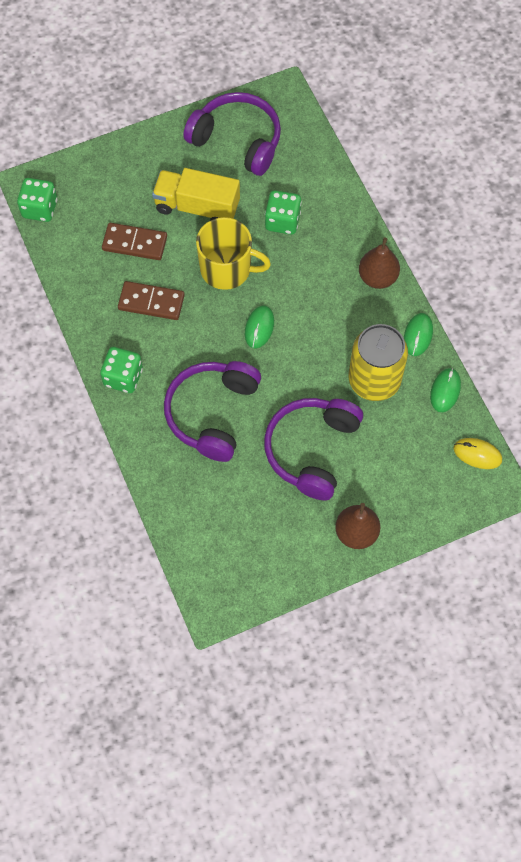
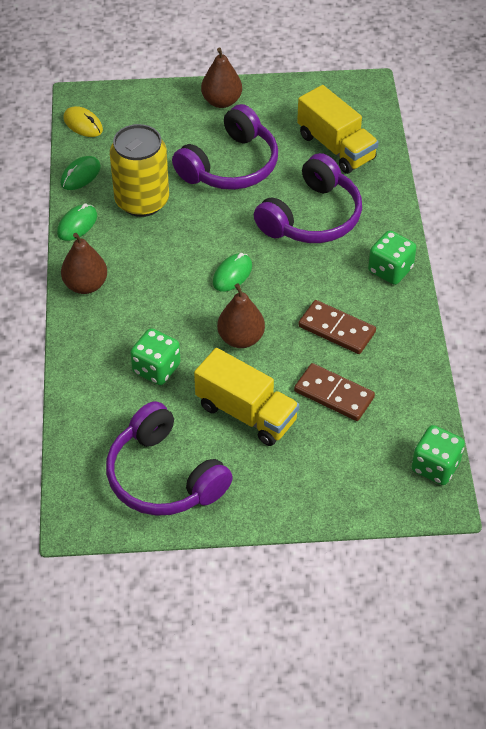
camera: 160 degrees left, 15 degrees down
(218, 509) = (336, 147): none -> yellow truck
(227, 269) = (241, 338): yellow mug -> brown pear

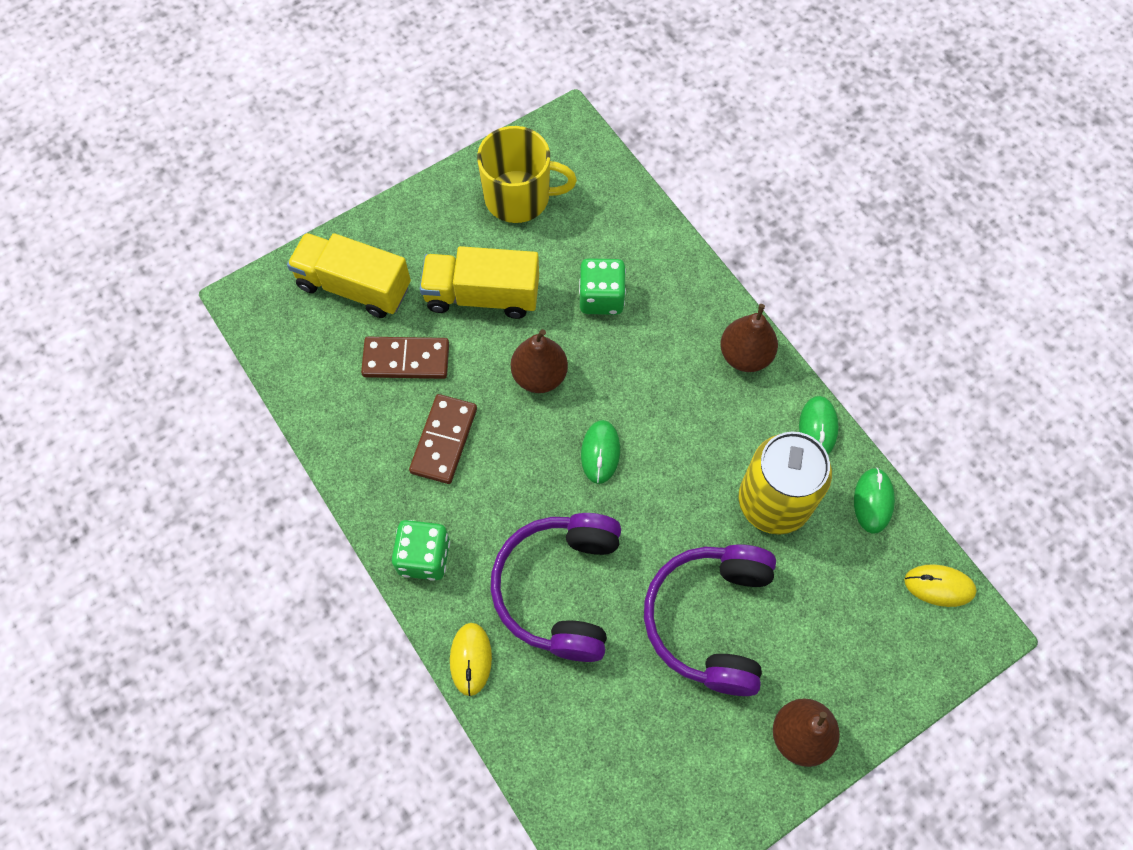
camera: 150 degrees right, 15 degrees up
(163, 477) = (519, 197): purple headphones -> yellow mug
(336, 147) = (597, 734): yellow truck -> yellow truck (354, 286)
(337, 329) = (444, 440): brown domino -> brown domino turned 75 degrees counterclockwise
(390, 208) = (471, 659): none -> yellow mouse
(435, 466) = (266, 331): green dice -> none

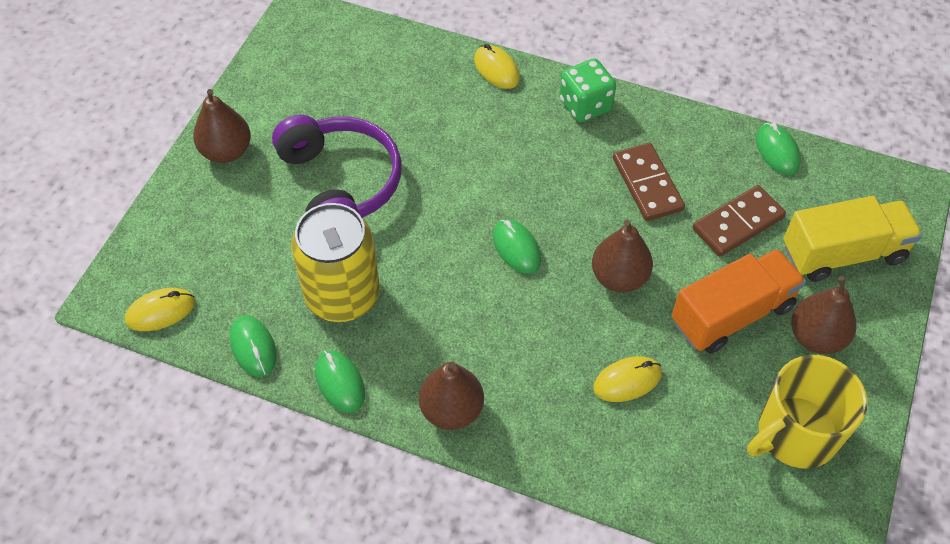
camera: 145 degrees right, 10 degrees down
(309, 399) = (777, 151): none -> green mouse
(440, 244) = (816, 337): none -> brown pear
(482, 295) = (732, 314): yellow truck -> orange truck
(559, 589) = (470, 140): purple headphones -> none
(601, 298) = (627, 381): green dice -> yellow mouse

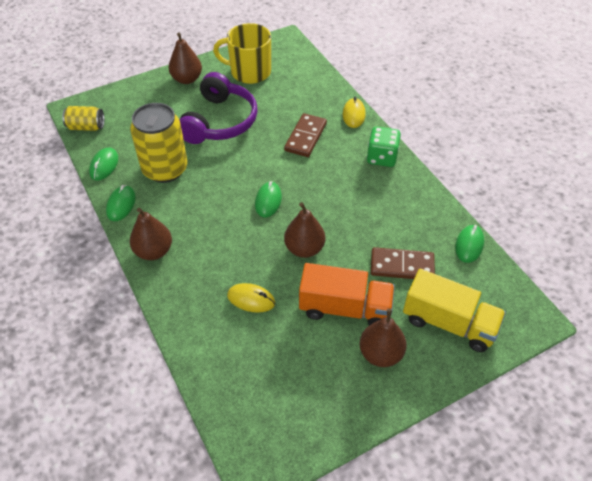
camera: 40 degrees right, 5 degrees down
(160, 311) = (86, 127): yellow mouse -> yellow can
(647, 184) = (372, 214): brown domino -> brown domino (305, 137)
(795, 433) = (310, 392): yellow mug -> yellow mug (249, 72)

